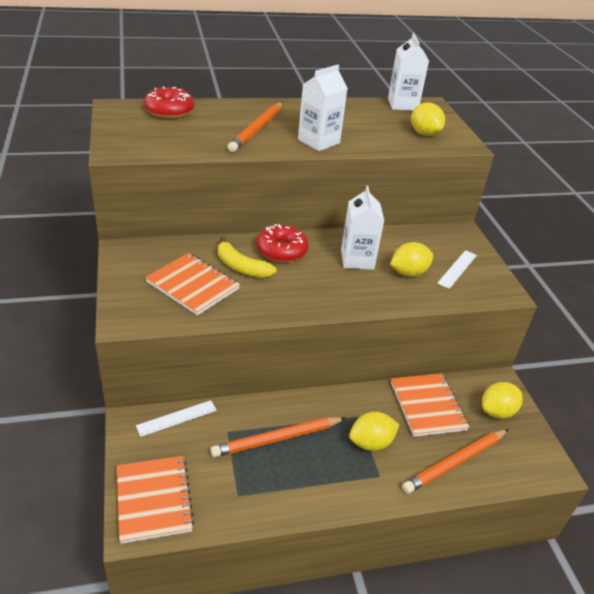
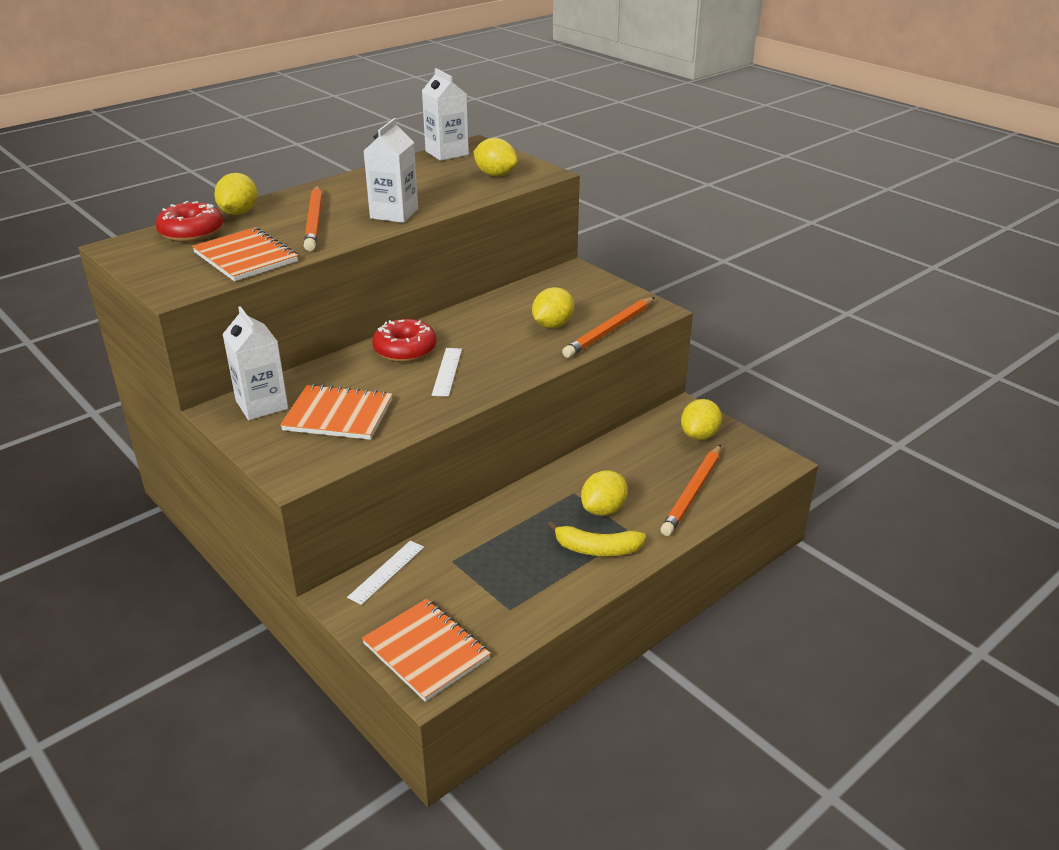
camera: 25 degrees left, 5 degrees down
(213, 106) = (239, 213): none -> yellow lemon
(241, 267) = (375, 379): yellow banana -> yellow banana (597, 549)
(276, 438) = (508, 545): orange pencil -> orange pencil (609, 330)
(357, 259) = (491, 331): white carton -> white carton (262, 405)
(427, 406) = (633, 456): orange notebook -> orange notebook (246, 257)
(457, 269) = (596, 305): white ruler -> white ruler (447, 371)

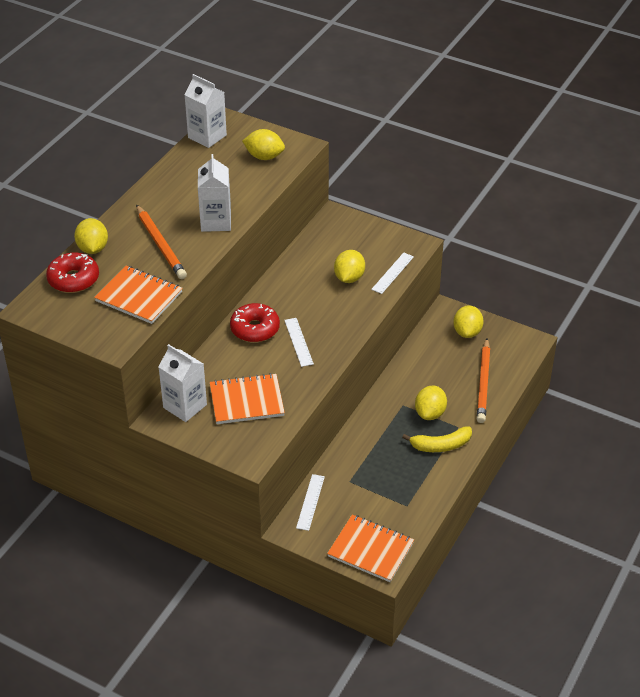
camera: 20 degrees left, 10 degrees up
(609, 330) = (392, 273): orange pencil -> white ruler

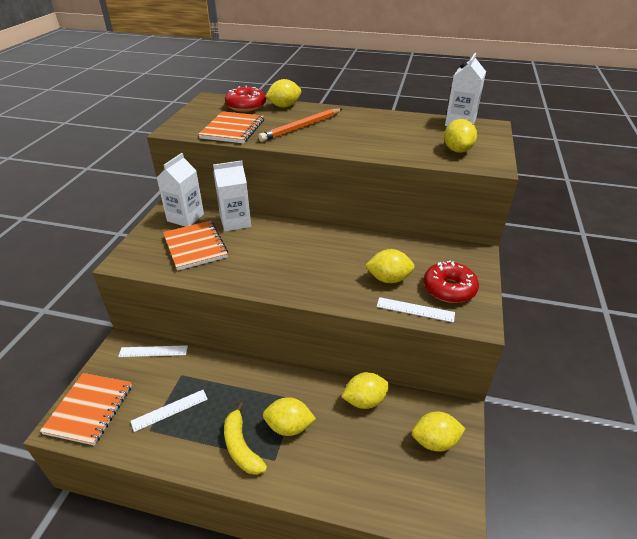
camera: 75 degrees right, 5 degrees down
(216, 222) = (345, 143): white carton -> white carton (235, 222)
(255, 329) = (289, 235): red donut -> red donut (449, 289)
(298, 342) = (280, 262): white ruler -> white ruler (170, 410)
(418, 361) = (365, 400): none -> yellow lemon
(483, 383) = (354, 475): orange pencil -> none

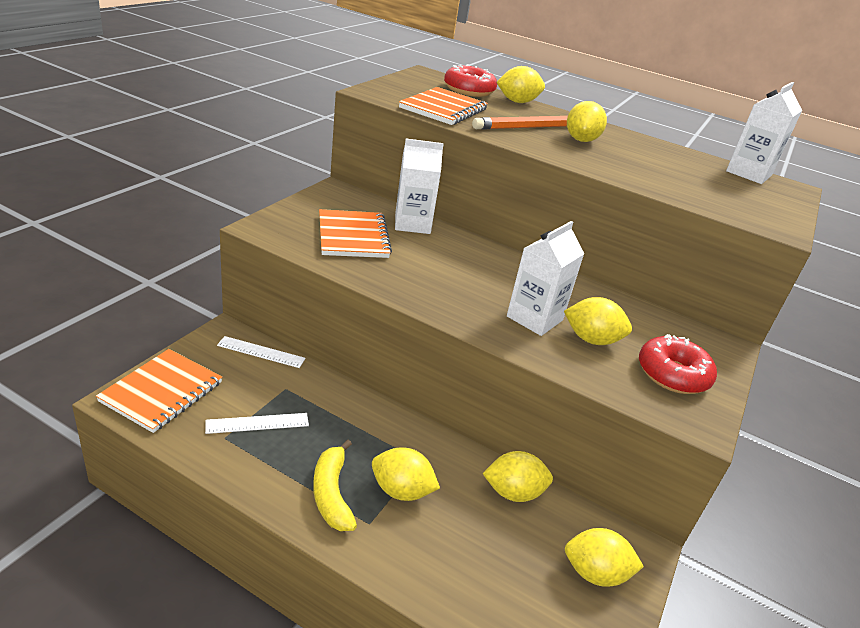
camera: 10 degrees right, 5 degrees down
(185, 217) = (352, 203): white carton -> white carton (534, 318)
(415, 310) = (616, 384): white ruler -> none
(457, 150) = (734, 200): yellow lemon -> yellow lemon (581, 140)

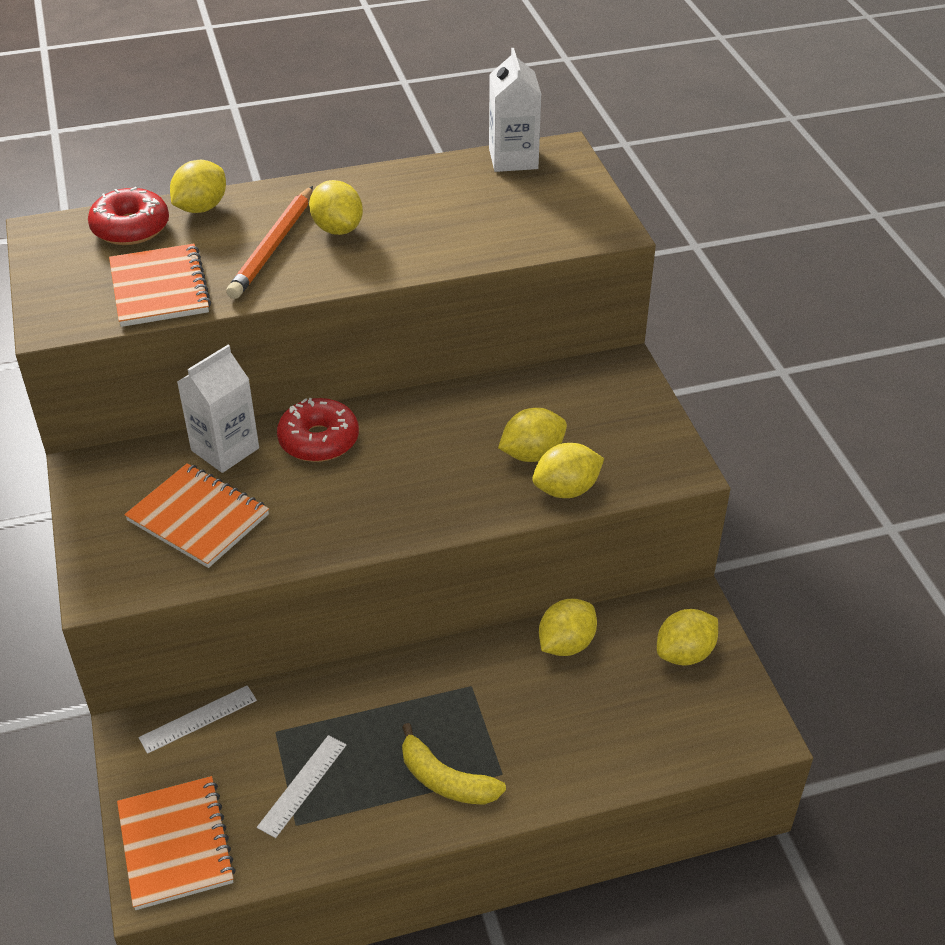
camera: 40 degrees left, 10 degrees up
(401, 490) = (490, 725): yellow lemon -> yellow lemon (566, 489)
(534, 318) = (467, 471): white carton -> none
(672, 374) = (620, 437): red donut -> red donut (319, 440)

